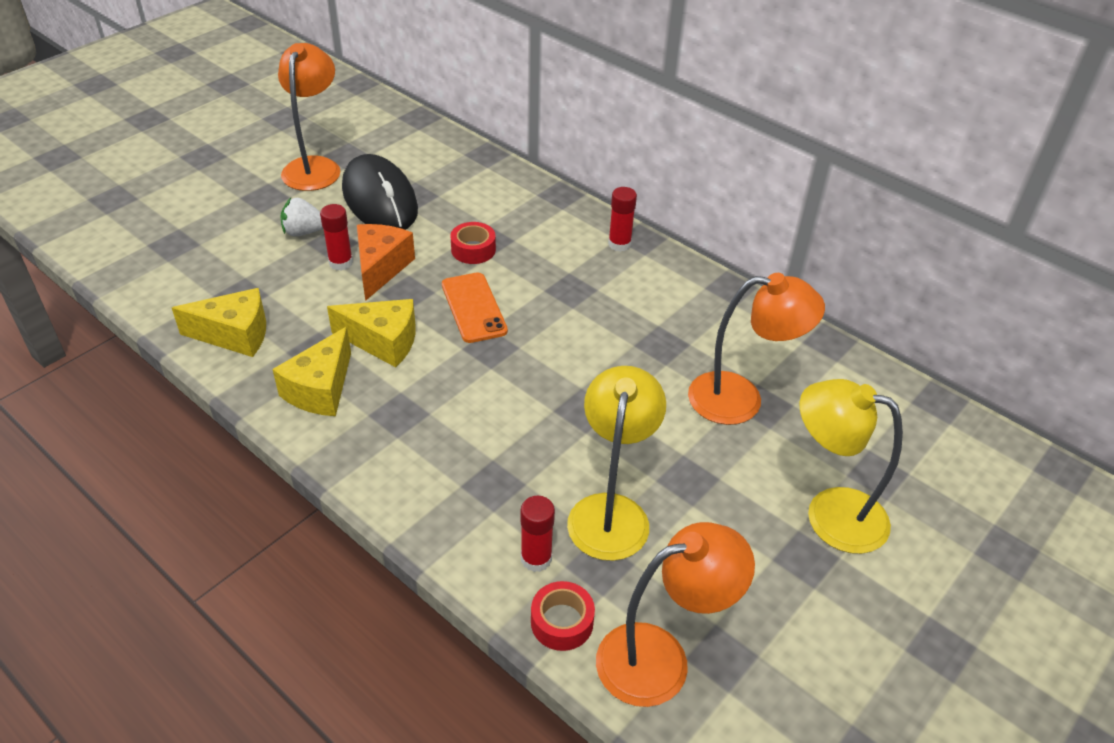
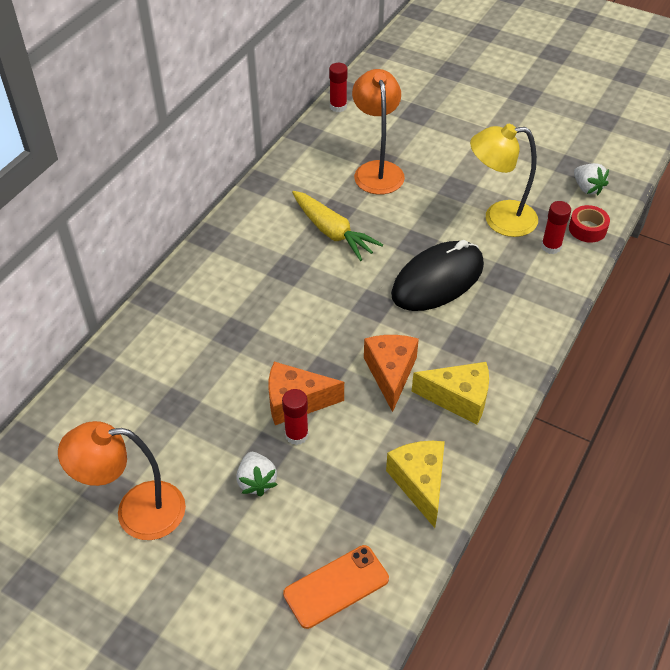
camera: 100 degrees left, 5 degrees up
(380, 199) = (188, 433): black mouse -> black mouse (437, 280)
(383, 342) = (390, 373): yellow cheese -> orange cheese
(473, 249) = (252, 341): red tape -> none
(473, 308) = (330, 325): orange phone -> orange phone (336, 586)
(619, 244) = (220, 248): red glue stick -> red glue stick (338, 107)
(624, 335) = (333, 232): none -> yellow carrot
(661, 658) = (587, 188): orange lamp -> white strawberry
(830, 514) = (456, 131): yellow lamp -> none

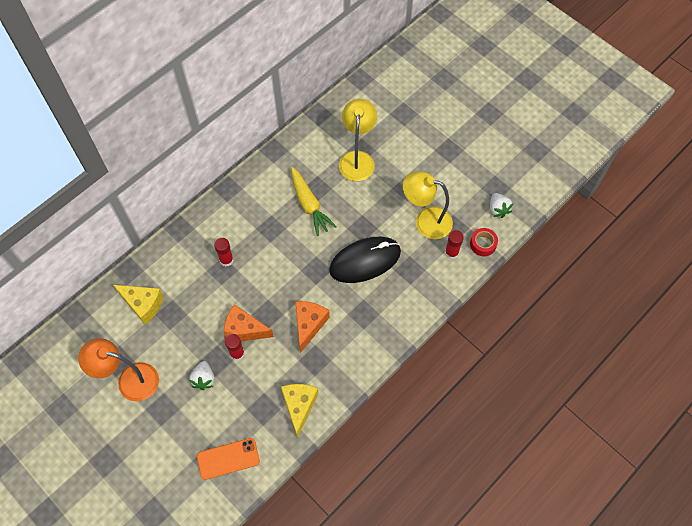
camera: 15 degrees right, 15 degrees up
(338, 107) = (350, 94): red glue stick -> red glue stick (226, 260)
(377, 170) = (357, 159): orange lamp -> yellow lamp
(459, 399) = (344, 354): yellow cheese -> yellow cheese (143, 304)

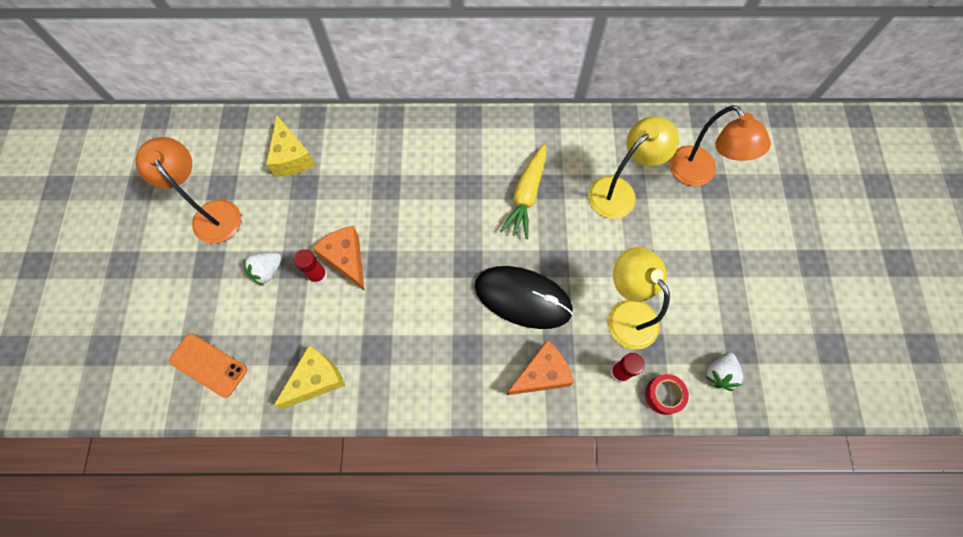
camera: 45 degrees right, 5 degrees up
(226, 260) = (399, 181): red glue stick -> none
(309, 325) = (406, 310): orange cheese -> orange cheese (541, 374)
(389, 114) = (698, 174): none -> orange lamp

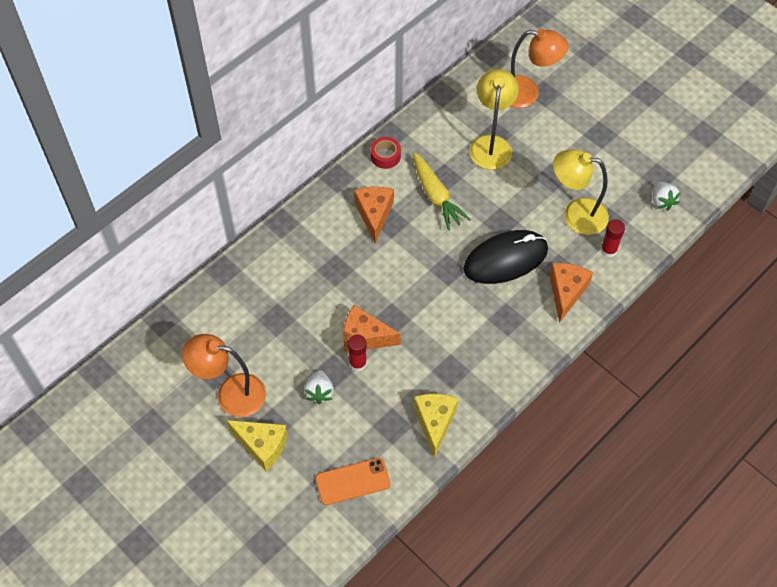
camera: 45 degrees left, 10 degrees down
(292, 157) = (243, 308): yellow cheese -> yellow cheese (262, 446)
(463, 169) = (374, 214): none -> orange cheese
(664, 395) = (645, 240): red tape -> red tape (385, 156)

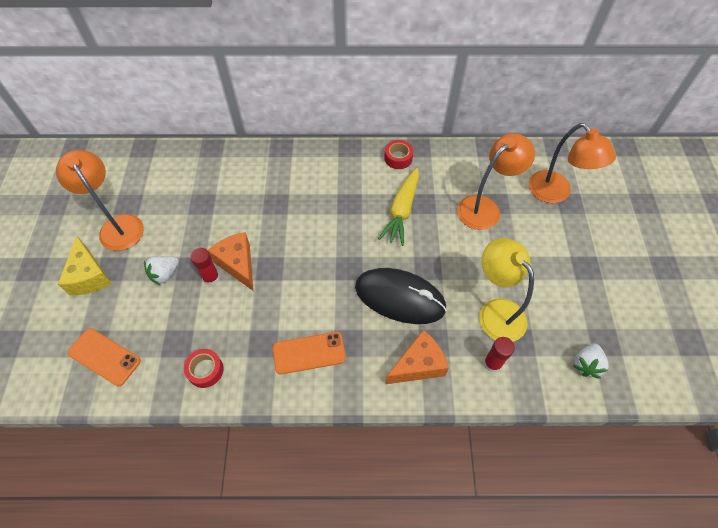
camera: 45 degrees right, 0 degrees up
(374, 214) = (344, 189): orange cheese -> none
(435, 422) = (205, 370): yellow cheese -> red tape
(489, 348) = (309, 353): none -> orange phone
(491, 144) = (485, 207): yellow lamp -> orange lamp

